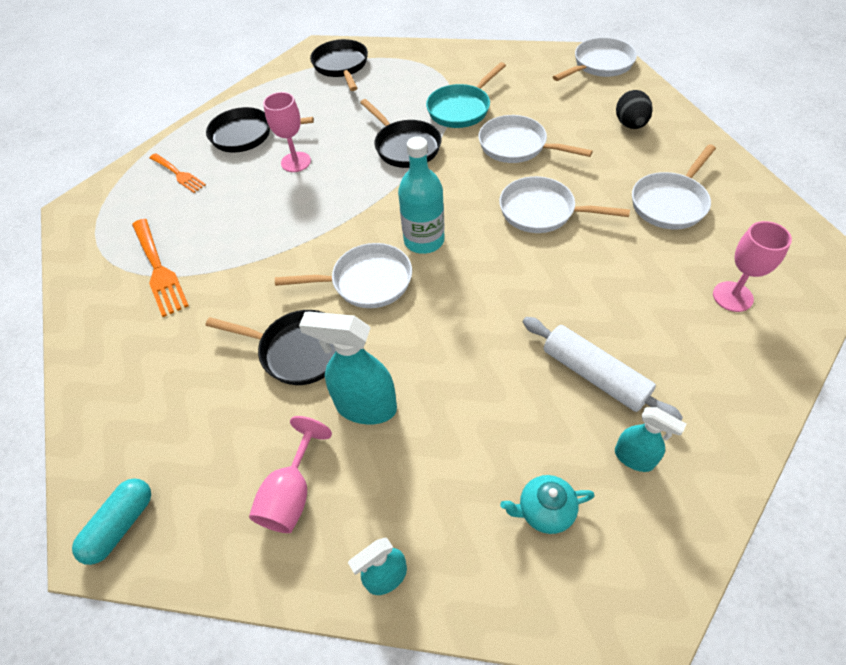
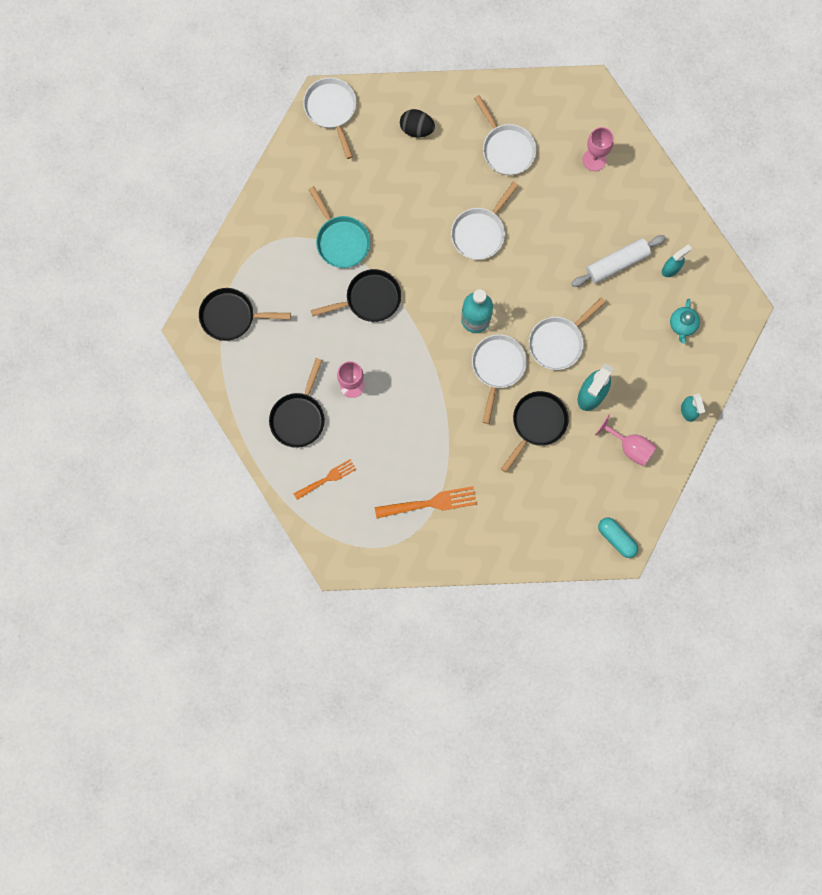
camera: 75 degrees left, 25 degrees up
(517, 146) = (405, 219): white pan -> white pan (558, 342)

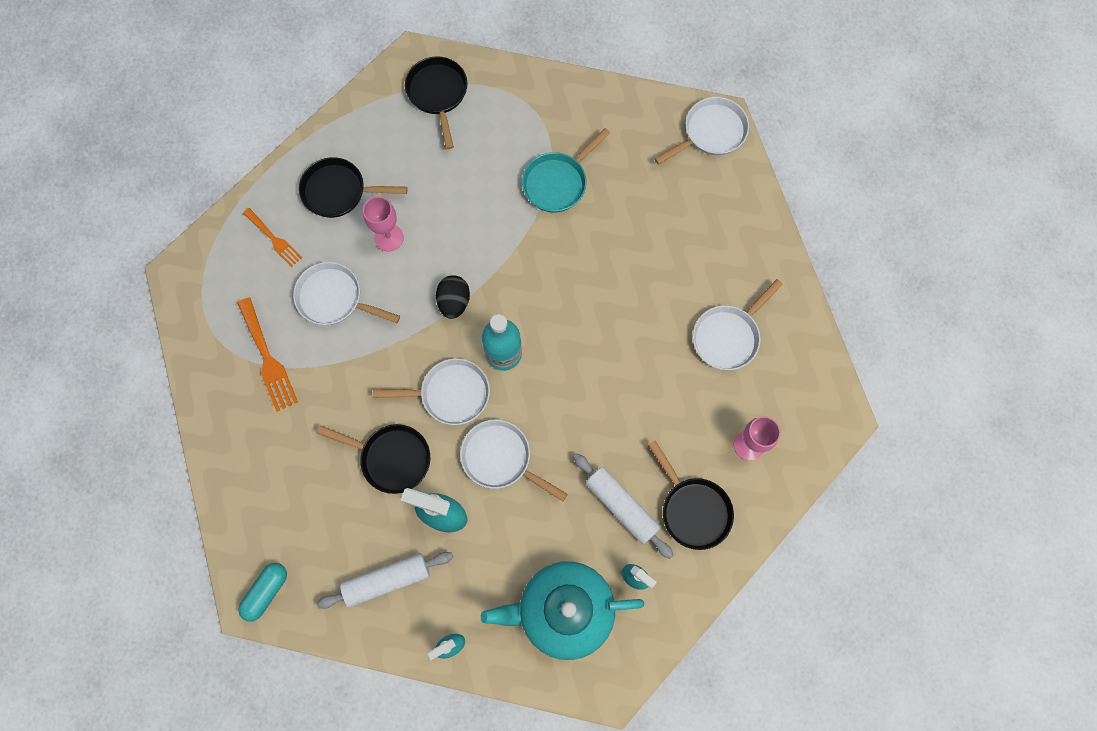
camera: 75 degrees right, 5 degrees down
(369, 299) = (496, 230): black pan -> black pan (693, 509)
(416, 129) = (719, 229): black egg -> black egg (454, 302)
(480, 232) = (613, 332): white pan -> white pan (334, 298)
(630, 447) = (387, 580): pink goblet -> white rolling pin
(682, 325) = (563, 610): turquoise teapot -> turquoise teapot, size x2.39

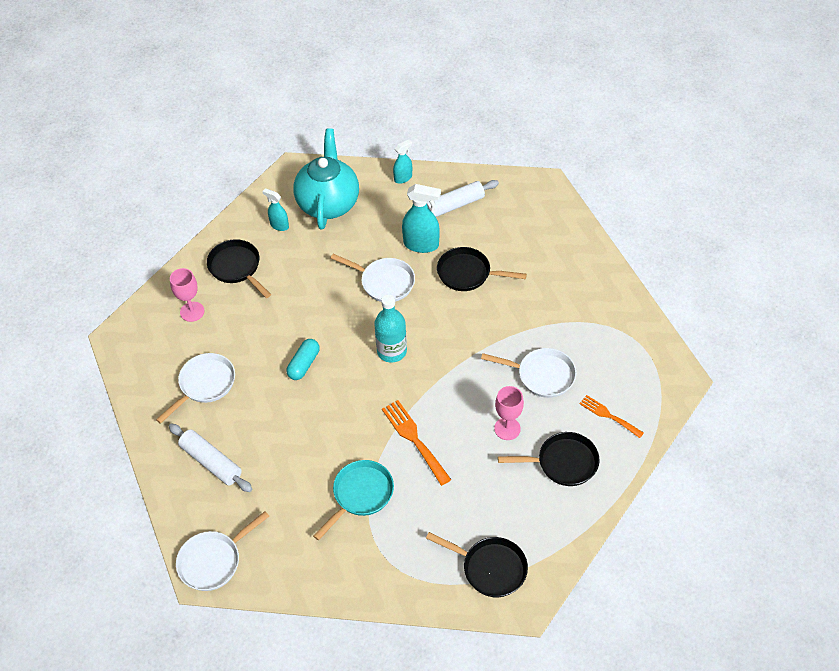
camera: 175 degrees right, 20 degrees down
(266, 592) = (537, 191): turquoise capsule -> turquoise capsule (304, 364)
(268, 358) = (583, 326): orange fork -> orange fork (414, 439)
(438, 94) = (490, 568): black pan -> black pan turned 45 degrees counterclockwise
(450, 394) = (430, 319): white pan -> none
(454, 302) = (439, 384): black egg -> none
(563, 610) = (328, 203): turquoise teapot -> turquoise teapot turned 75 degrees counterclockwise
(621, 506) = (290, 264): white rolling pin -> white rolling pin (211, 462)

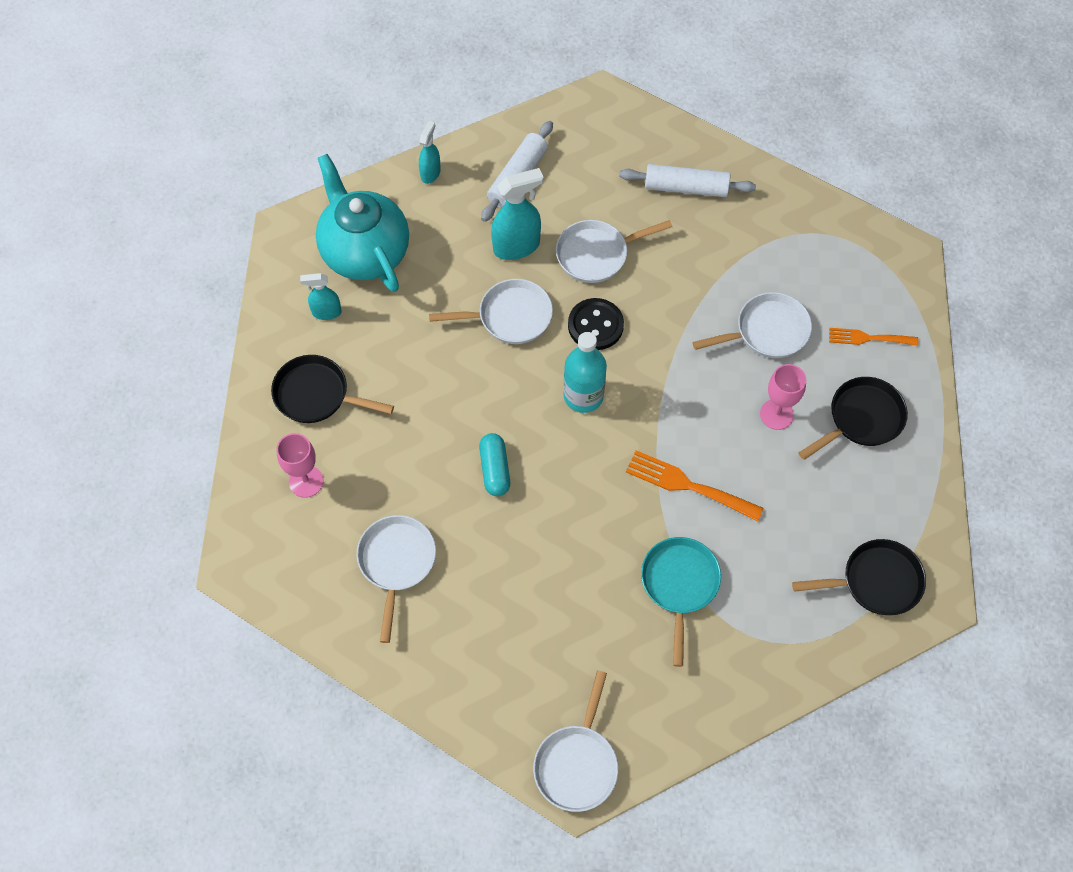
camera: 35 degrees left, 10 degrees up
(211, 462) = (480, 651): white rolling pin -> white rolling pin (686, 188)
(433, 314) = (595, 325): none -> black button
(467, 273) = (596, 254): black pan -> white pan

